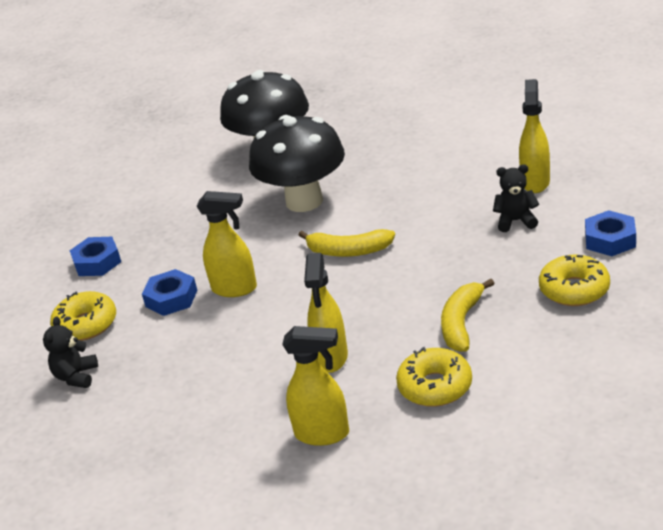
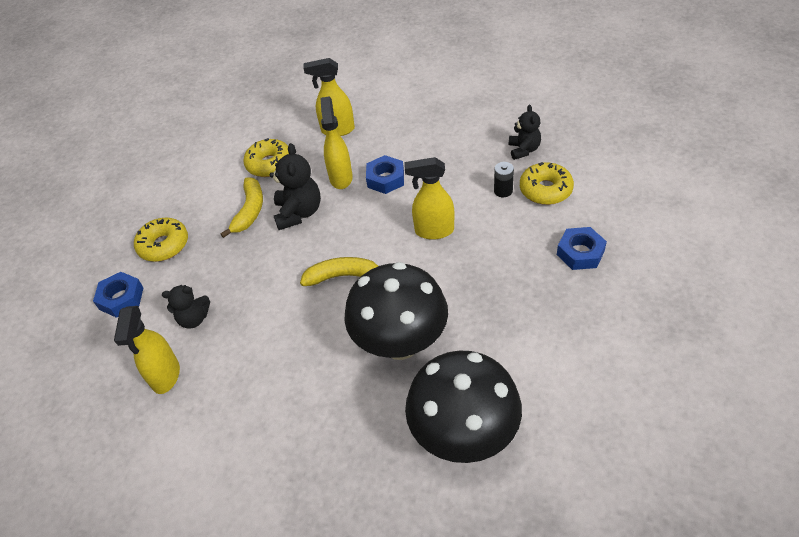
camera: 170 degrees right, 15 degrees up
(134, 327) = (503, 191): none -> black battery
(171, 298) = (485, 218): blue nut -> blue nut (385, 179)
(394, 317) = (299, 213): none -> black teddy bear

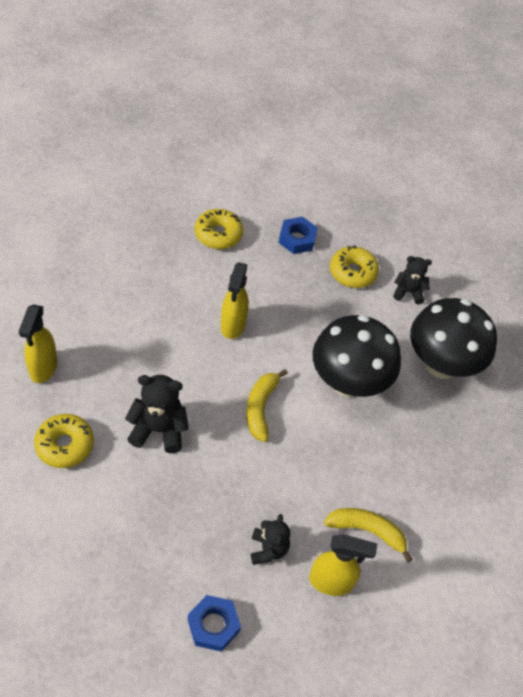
camera: 90 degrees left, 5 degrees up
(164, 245) = (148, 573): yellow donut -> yellow donut (352, 272)
(250, 211) = (134, 476): yellow banana -> yellow banana (367, 531)
(341, 177) = (123, 381): yellow spray bottle -> none
(385, 179) = (145, 344): blue nut -> none
(503, 191) = (205, 262): black battery -> none
(524, 150) = (160, 230): black teddy bear -> black teddy bear (408, 292)

